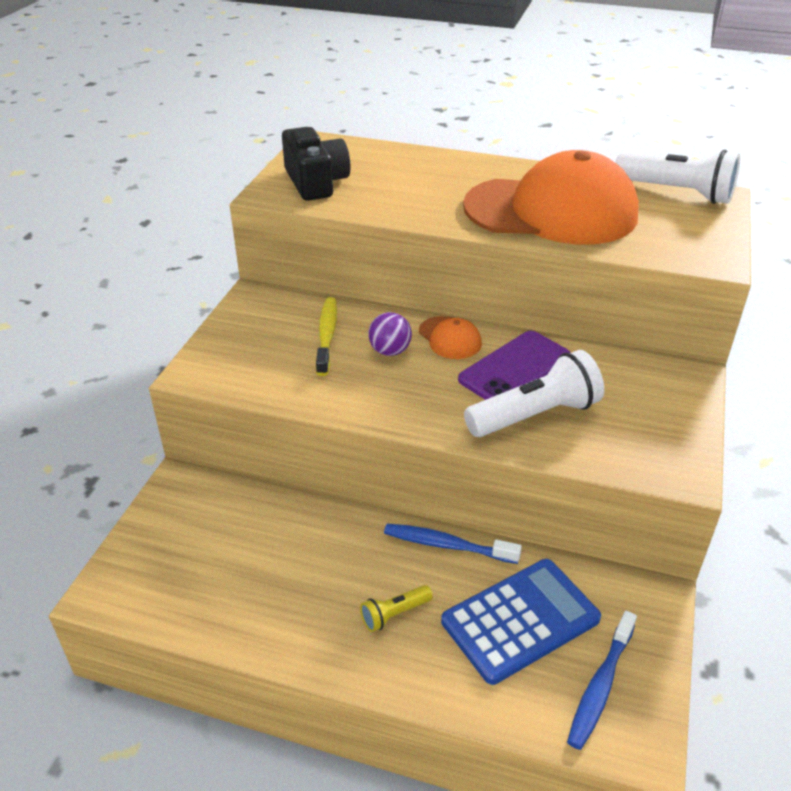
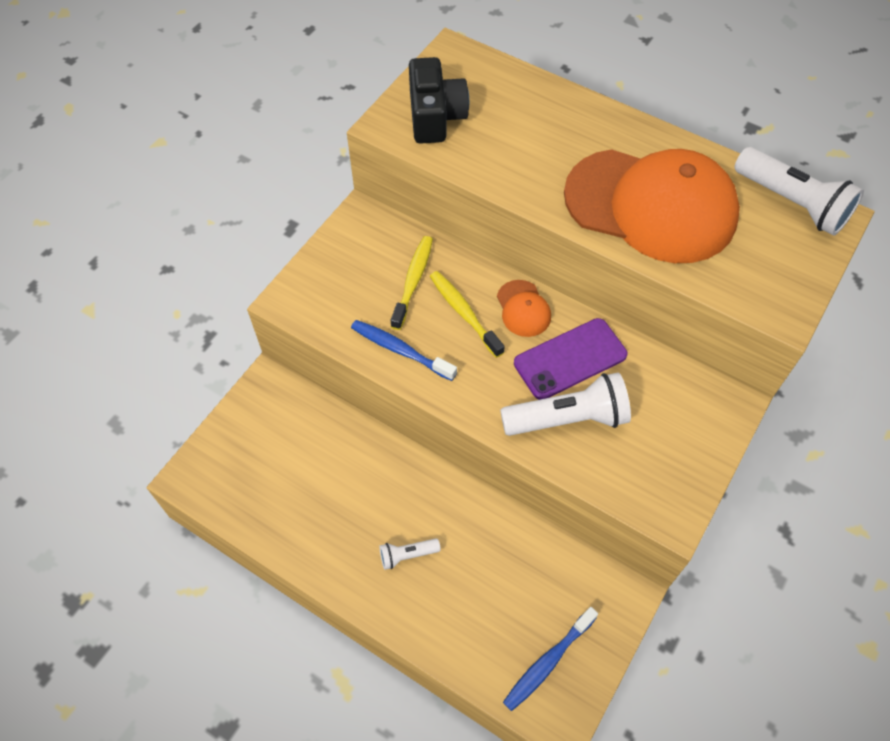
camera: 15 degrees right, 20 degrees up
(390, 351) = (464, 313): purple ball -> yellow toothbrush
(394, 614) = (407, 555): yellow flashlight -> white flashlight
(447, 545) = (470, 500): blue toothbrush -> blue toothbrush (400, 350)
(520, 620) = (506, 587): blue calculator -> none

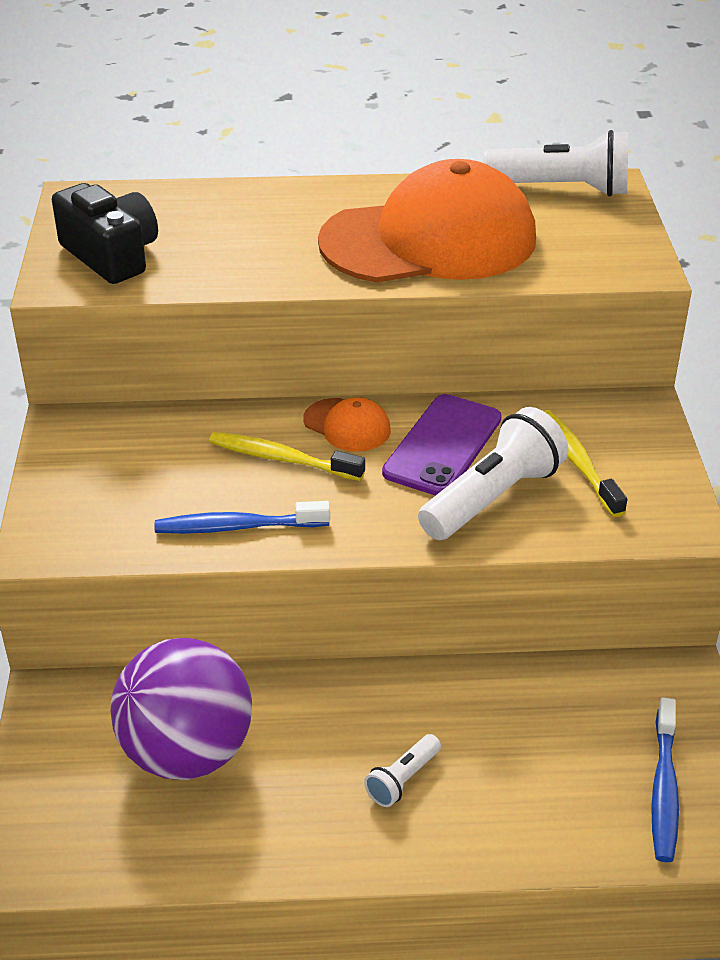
camera: 35 degrees left, 20 degrees down
(311, 463) = (187, 752): none -> purple ball
(413, 281) = (190, 456): yellow toothbrush -> yellow toothbrush (577, 462)

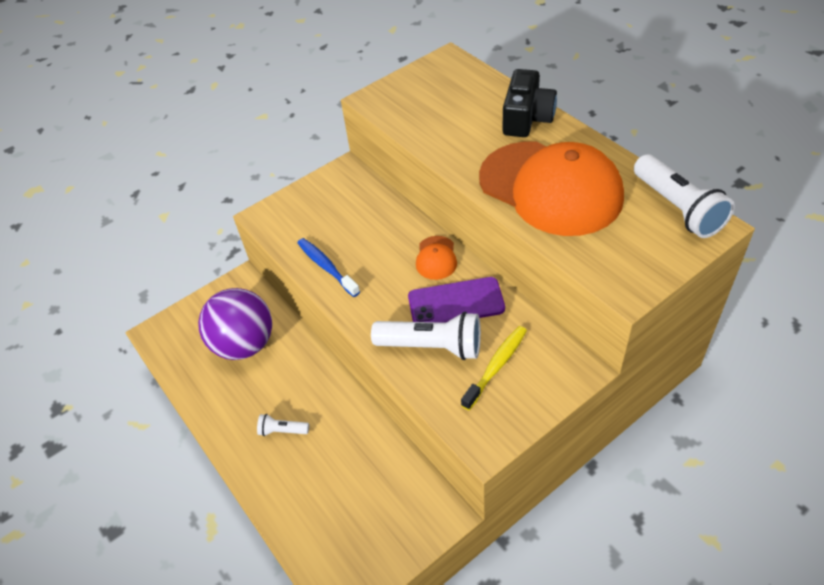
camera: 60 degrees right, 10 degrees up
(111, 255) = (410, 99): black camera -> black camera (526, 118)
(281, 459) = (388, 251): yellow toothbrush -> none
(664, 789) = (353, 547): blue toothbrush -> none

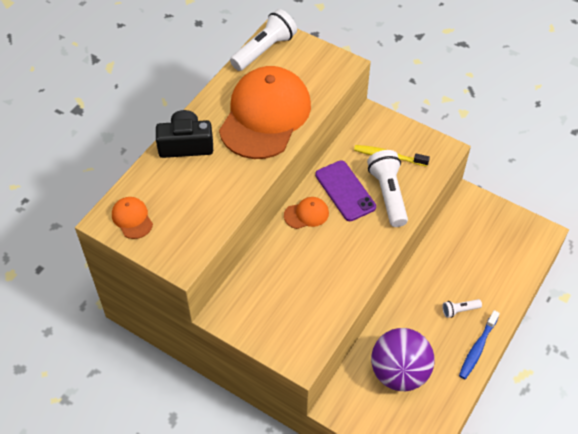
camera: 115 degrees left, 5 degrees up
(282, 430) = (459, 310): white flashlight -> white flashlight turned 90 degrees clockwise
(326, 267) = (342, 286): blue toothbrush -> blue toothbrush (477, 348)
(442, 74) = (132, 218): none -> orange cap

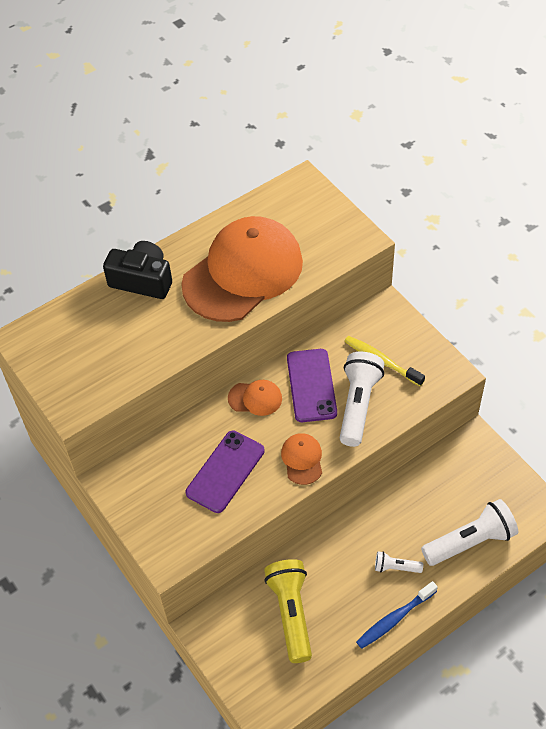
camera: 25 degrees right, 0 degrees up
(132, 218) = (47, 344): orange cap -> orange cap (302, 459)
(264, 50) = (281, 197): white flashlight -> white flashlight (470, 541)
(312, 277) = (225, 471): none -> purple phone
(399, 372) = (291, 613): purple ball -> yellow flashlight

